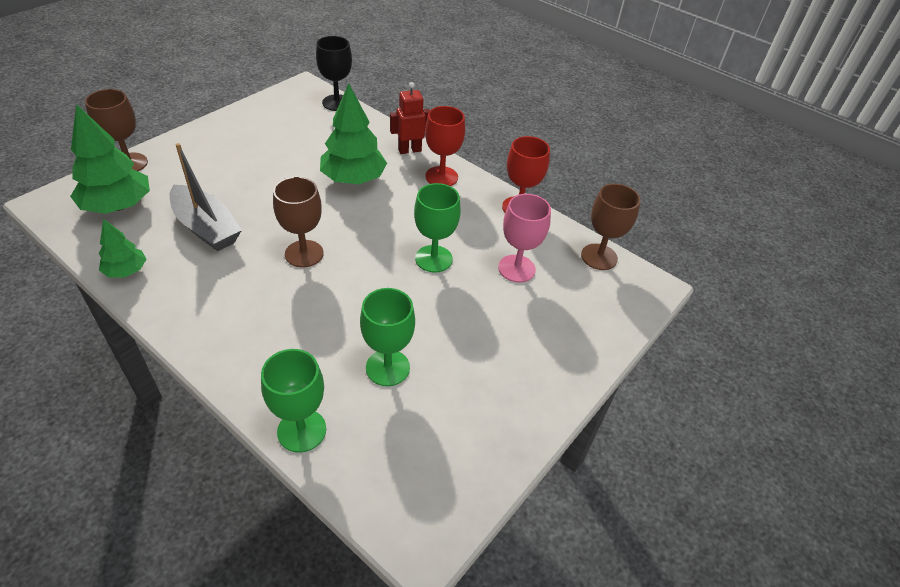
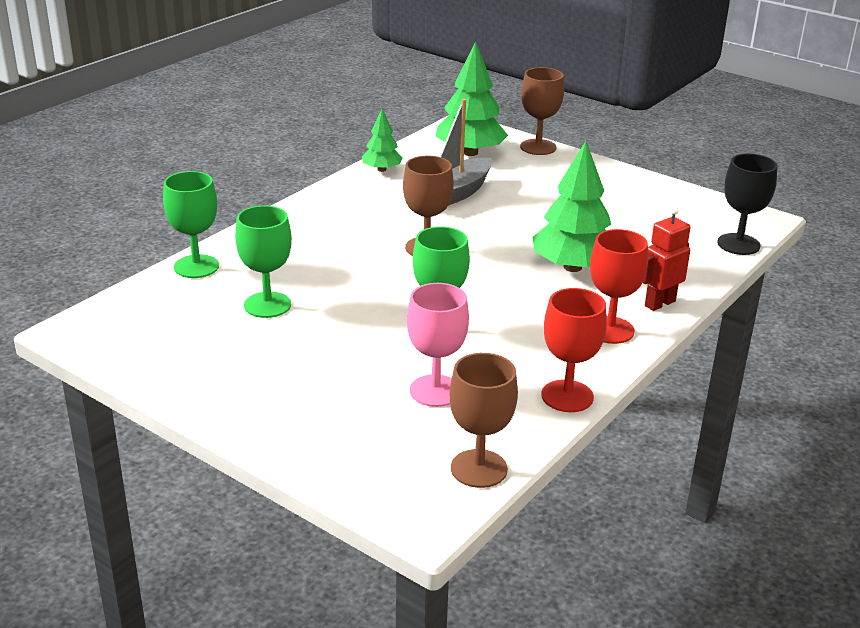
camera: 90 degrees right, 15 degrees down
(409, 150) = (659, 303): red robot -> red robot turned 105 degrees counterclockwise

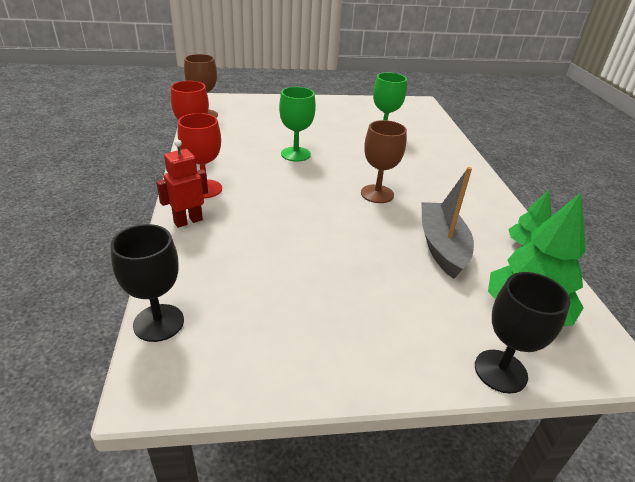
camera: 135 degrees right, 5 degrees up
(196, 266) = (445, 136): green goblet -> none
(435, 391) = (257, 131): pink goblet -> none
(538, 147) = (500, 371): brown goblet -> black goblet
(572, 267) = (275, 223): green tree -> none
(659, 303) = (188, 221): red robot -> red robot turned 135 degrees counterclockwise

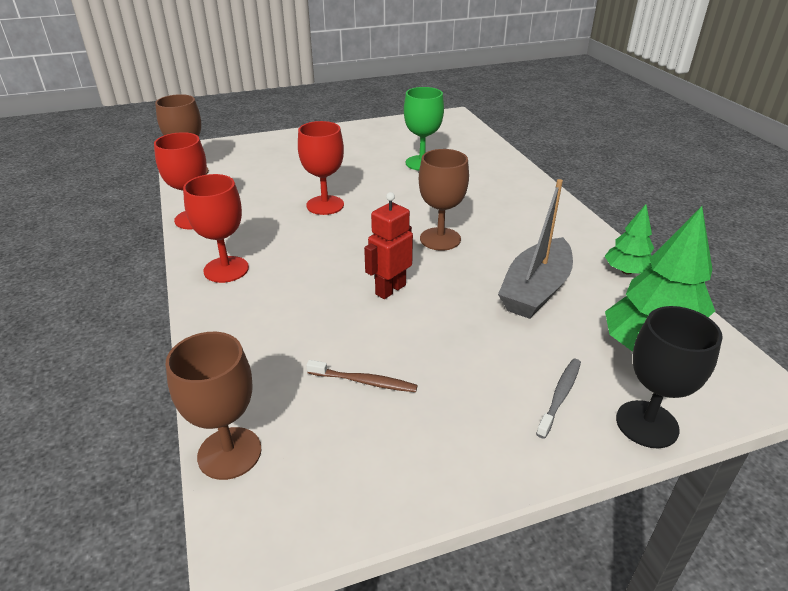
camera: 10 degrees left, 0 degrees up
(158, 323) = (229, 453): black goblet -> brown goblet
(188, 221) = (220, 315): red robot -> red robot (390, 289)
(278, 290) = (364, 381): none -> brown toothbrush
(295, 154) = (325, 205): green goblet -> red goblet
(433, 334) = (560, 396): none -> grey toothbrush
(442, 246) = (535, 290): grey boat -> grey boat turned 135 degrees counterclockwise

